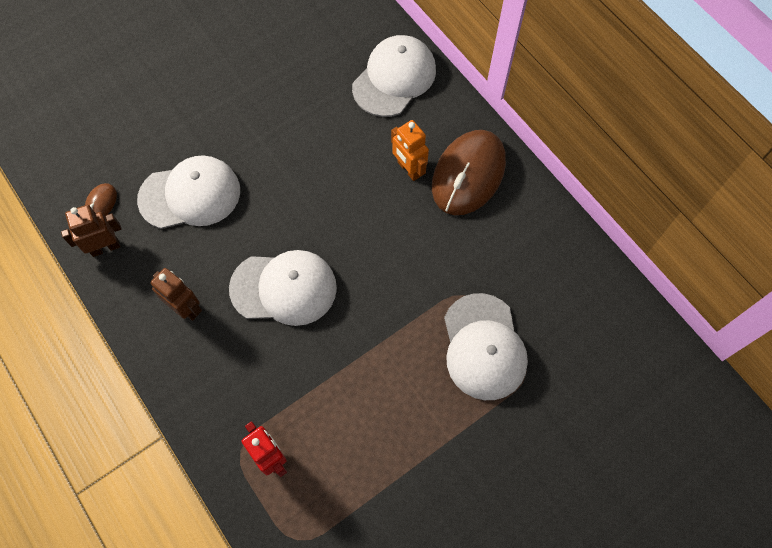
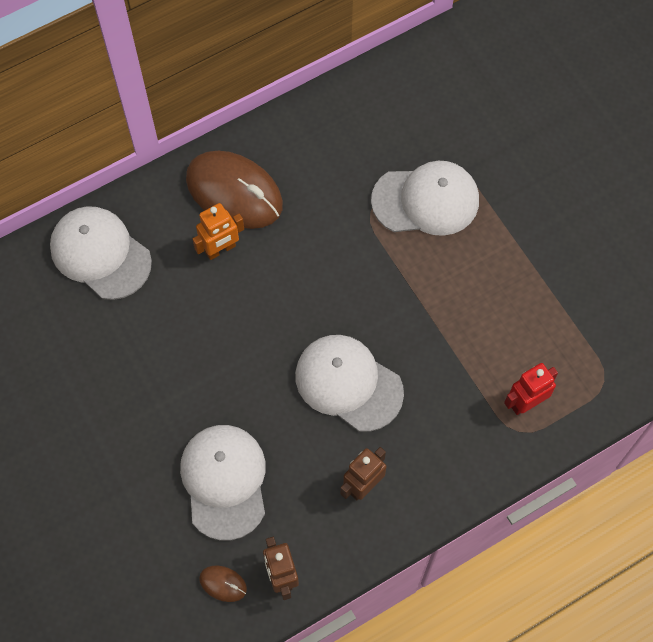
camera: 85 degrees left, 0 degrees up
(284, 288) = (348, 383): white cap -> white cap turned 60 degrees counterclockwise

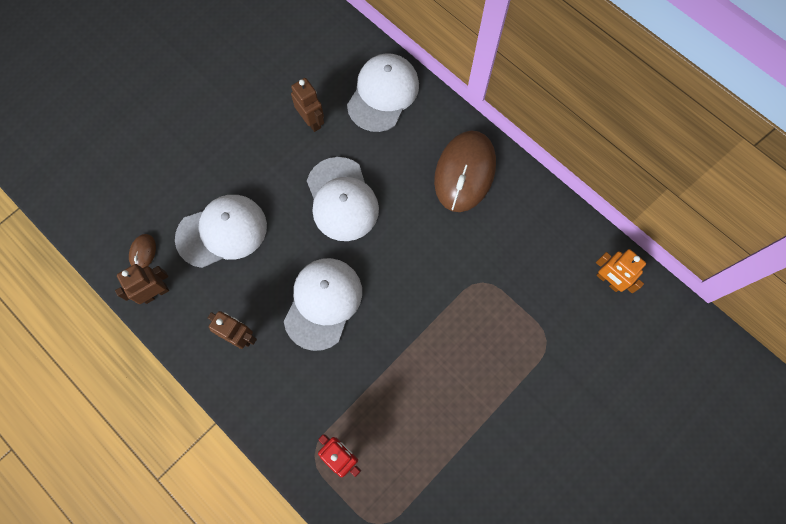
camera: 75 degrees right, 5 degrees up
(109, 344) = (311, 121): none -> brown robot
(220, 249) = (412, 176): orange robot -> orange robot (608, 281)
(426, 200) = (506, 326): white cap -> white cap (342, 199)

